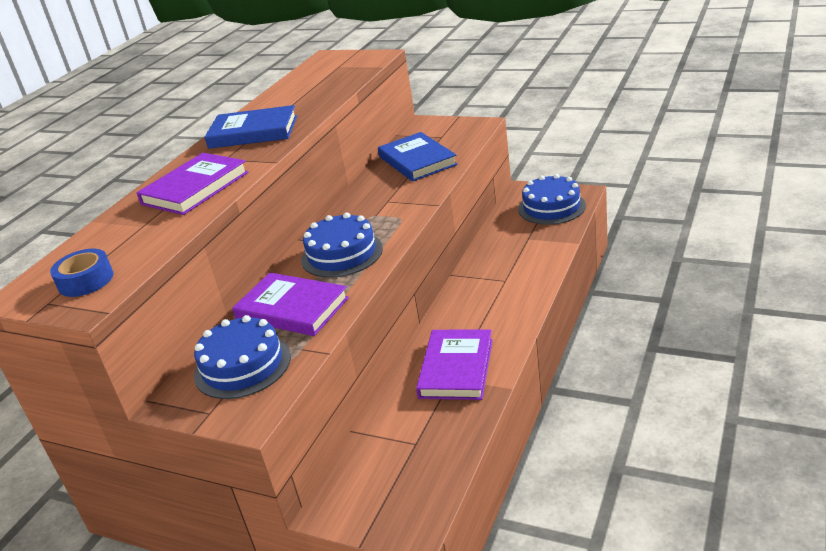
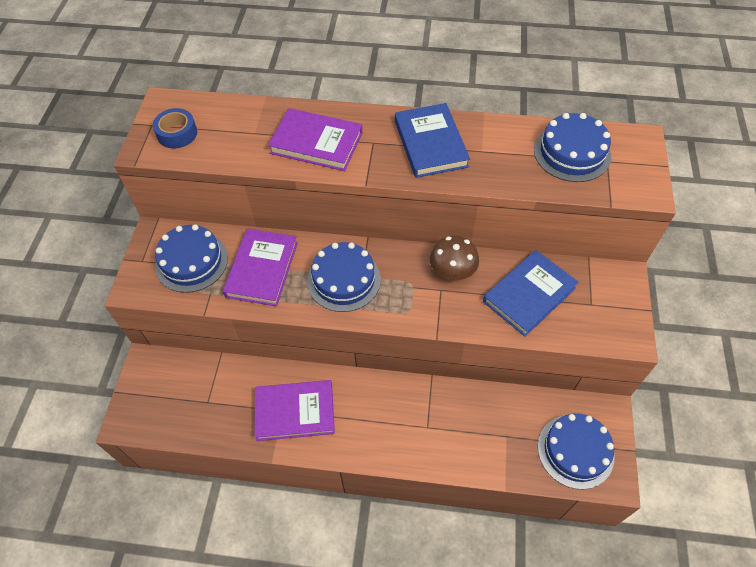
camera: 70 degrees right, 25 degrees up
(318, 78) = (572, 153): none -> blue cake
(370, 194) = (452, 271): none -> brown mushroom

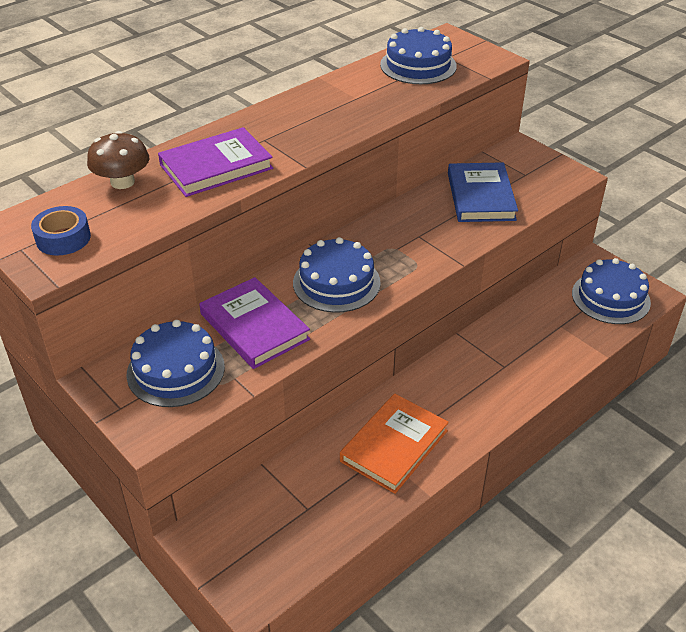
camera: 50 degrees left, 15 degrees down
(295, 412) = (394, 446): purple book -> orange book
(430, 143) = (311, 115): blue book -> none
(452, 271) = (408, 219): brown mushroom -> brown mushroom (122, 182)

